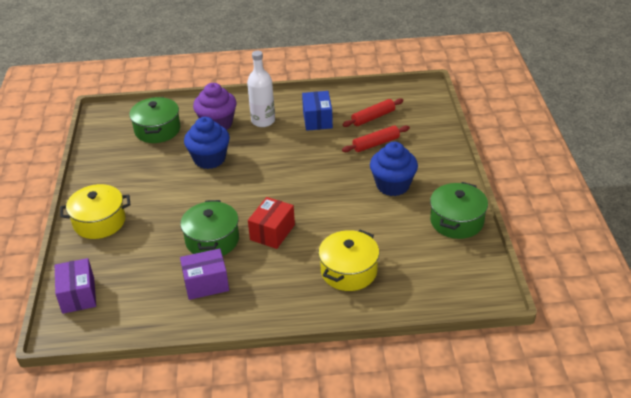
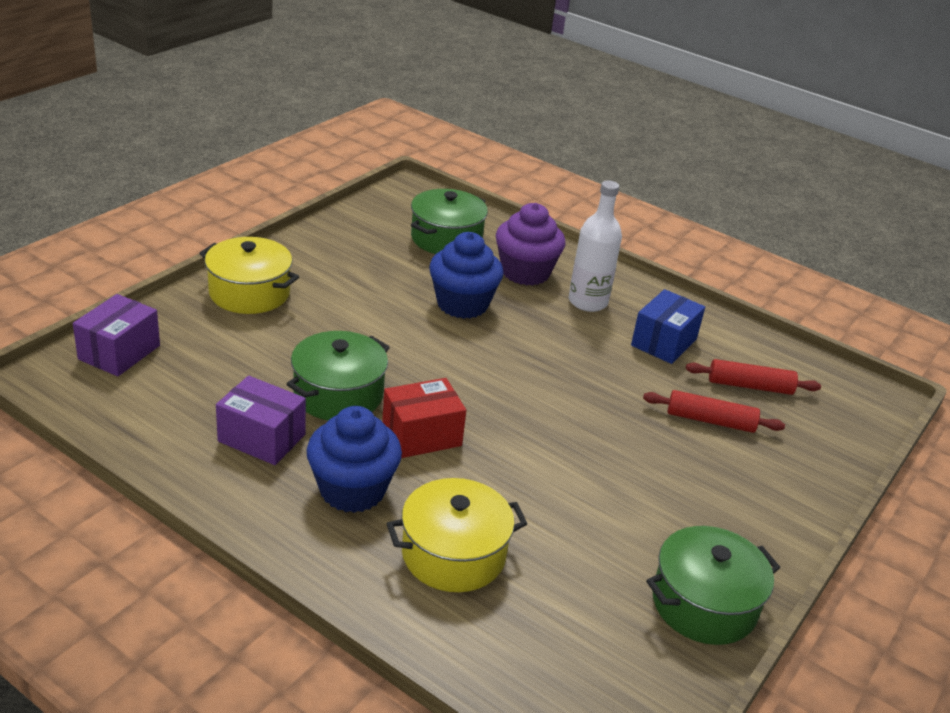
camera: 35 degrees right, 5 degrees down
(393, 185) = (666, 488): blue cupcake -> blue cupcake (352, 490)

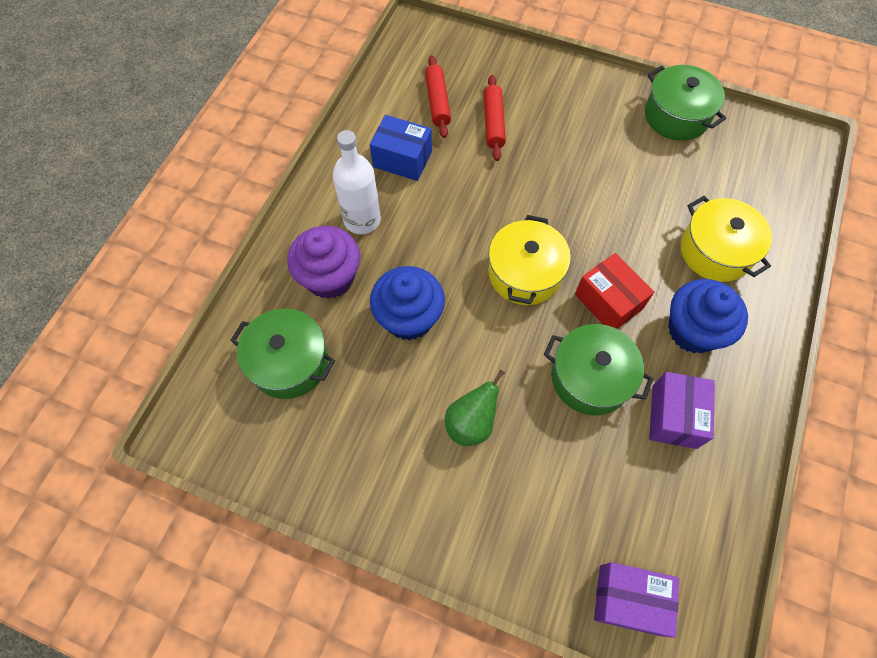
camera: 100 degrees left, 30 degrees up
(249, 293) = (473, 519): yellow pot -> yellow pot (525, 273)
(335, 312) = (471, 423): none -> green pear

